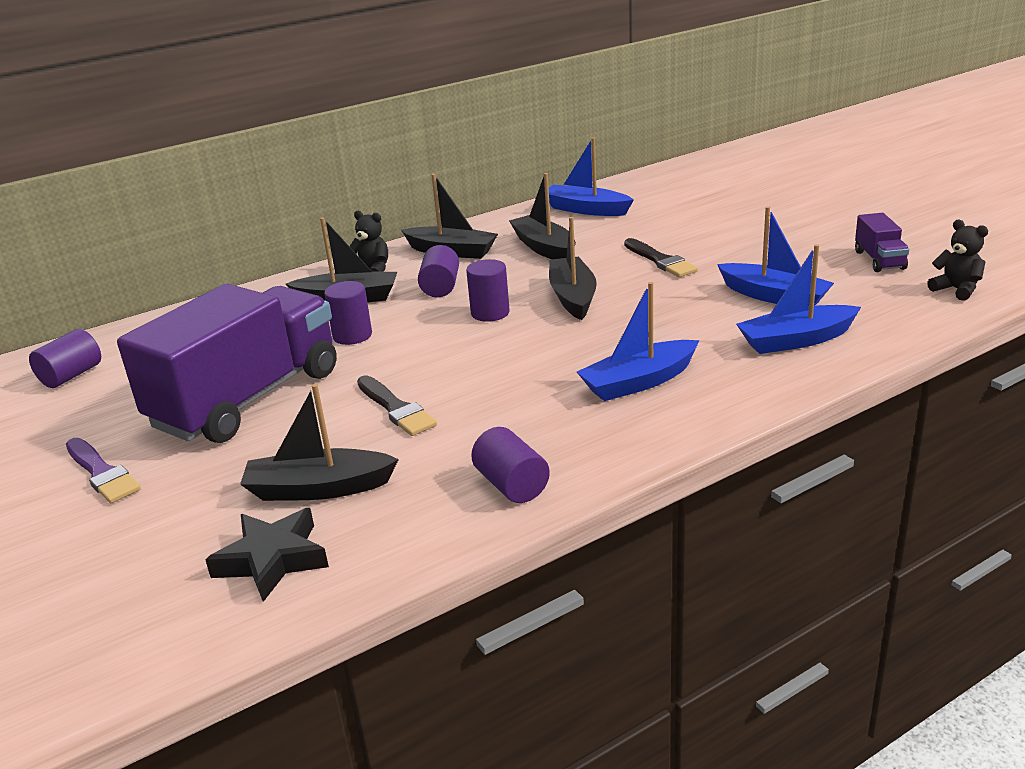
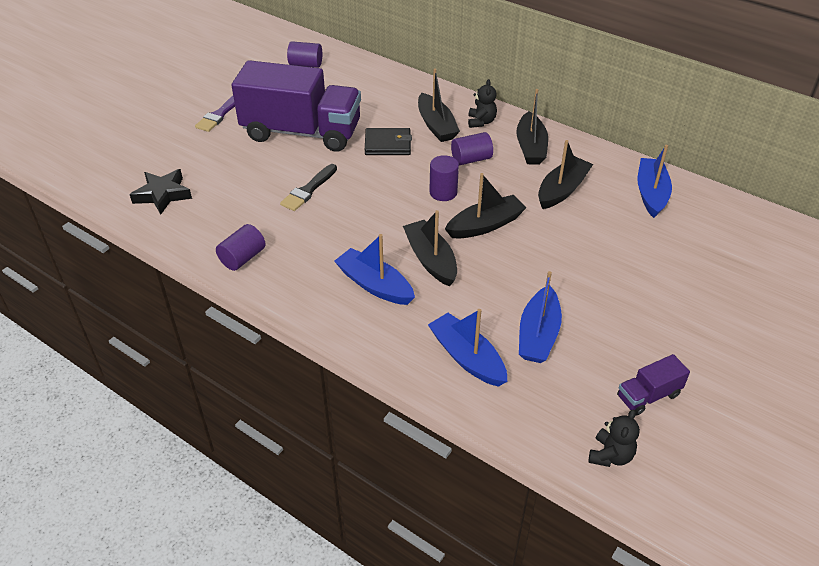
camera: 65 degrees right, 15 degrees up
(318, 488) = (223, 188): black boat -> black boat (431, 260)
(352, 336) = (388, 144): purple cylinder -> black wallet
(660, 260) = (572, 257): black brush -> none

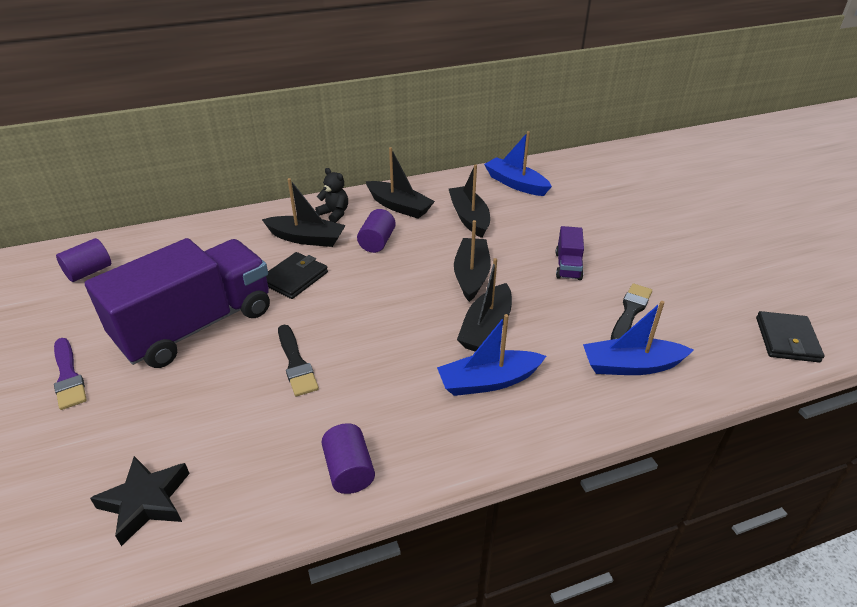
camera: 55 degrees left, 5 degrees down
(431, 260) = (486, 328): black boat -> black boat turned 75 degrees counterclockwise
(443, 192) = (403, 278): purple cylinder -> none
(538, 334) = (630, 311): blue boat -> black brush
(610, 455) = (787, 339): black teddy bear -> black wallet
(648, 396) = (732, 290): purple truck -> purple truck (568, 266)

